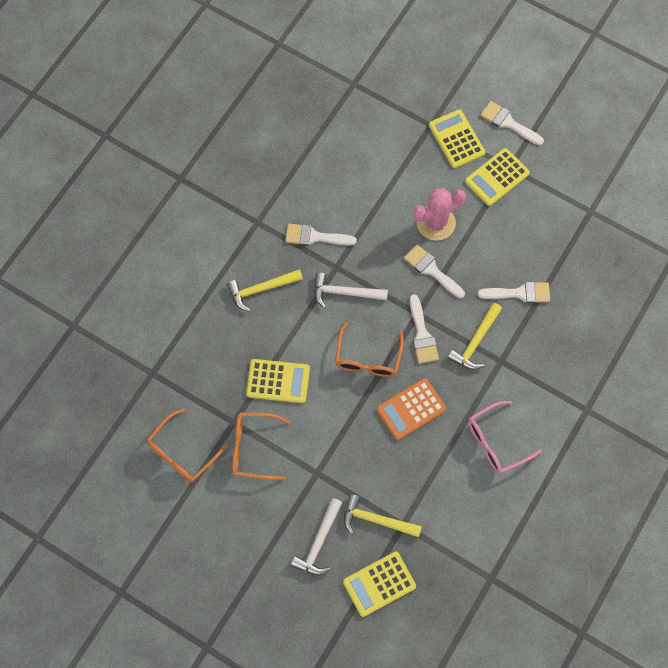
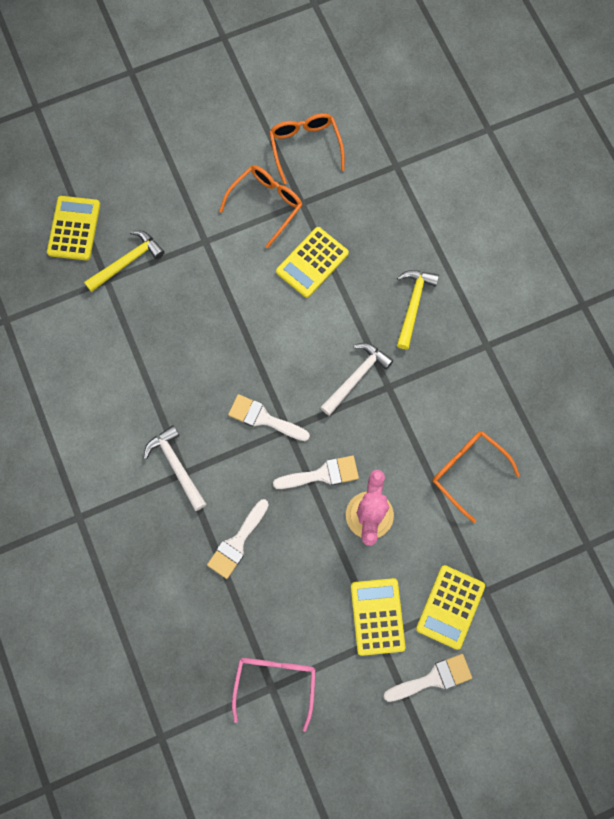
camera: 125 degrees right, 5 degrees up
(315, 237) = (434, 388): white brush -> none
(319, 542) = (145, 204): white hammer -> white hammer (176, 466)
(368, 358) = (277, 354): orange glasses -> orange glasses (468, 472)
(411, 409) = (200, 358): orange calculator -> none
(456, 139) = (450, 607): yellow calculator -> yellow calculator turned 105 degrees clockwise
(475, 342) = (220, 463): yellow hammer -> none
(497, 441) = (114, 412): pink glasses -> pink glasses (275, 683)

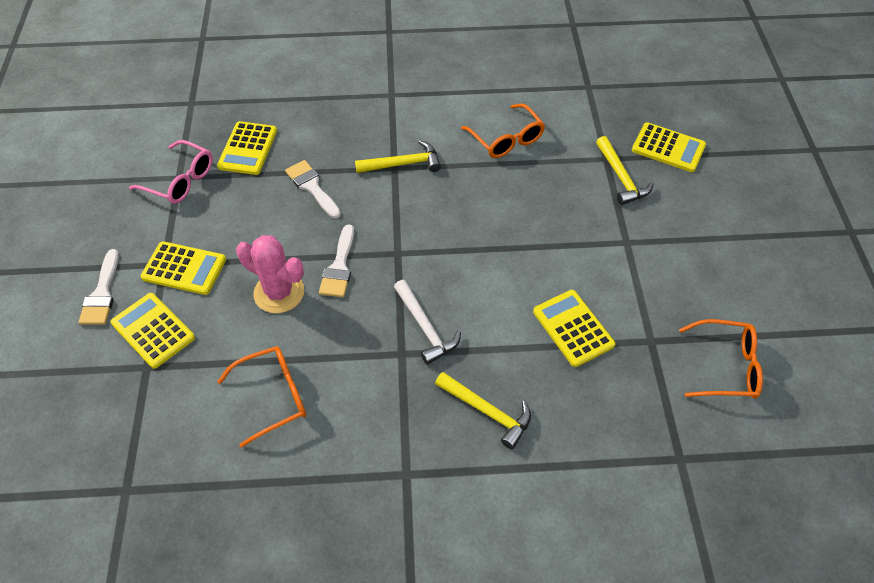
camera: 110 degrees right, 20 degrees down
(176, 466) = (403, 164): white hammer -> yellow hammer
(208, 634) = (248, 148): none -> yellow calculator
(263, 418) = (417, 237): white brush -> none
(266, 205) = (657, 306): orange glasses -> orange glasses (506, 139)

